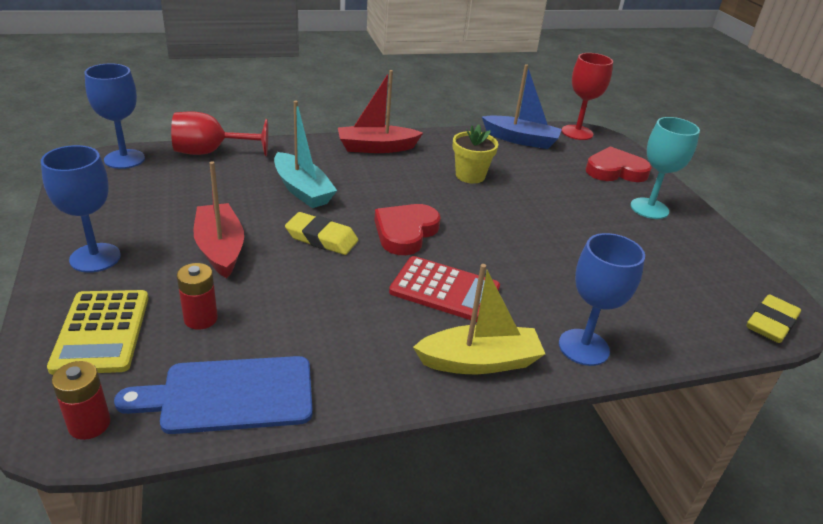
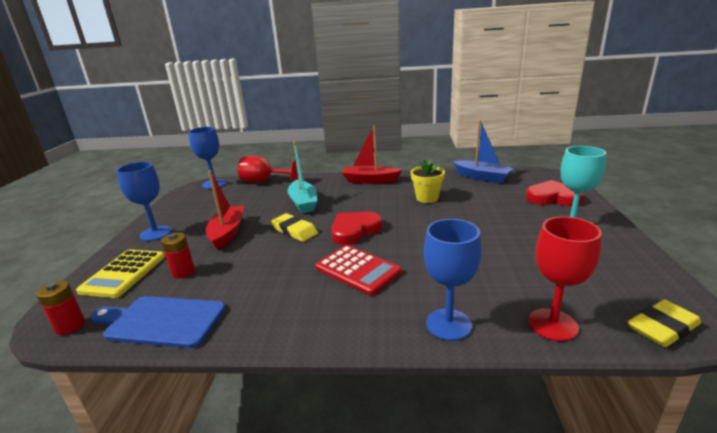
camera: 25 degrees right, 10 degrees down
(479, 361) = (350, 323): yellow boat -> none
(577, 132) = (532, 173): red goblet -> red goblet (552, 324)

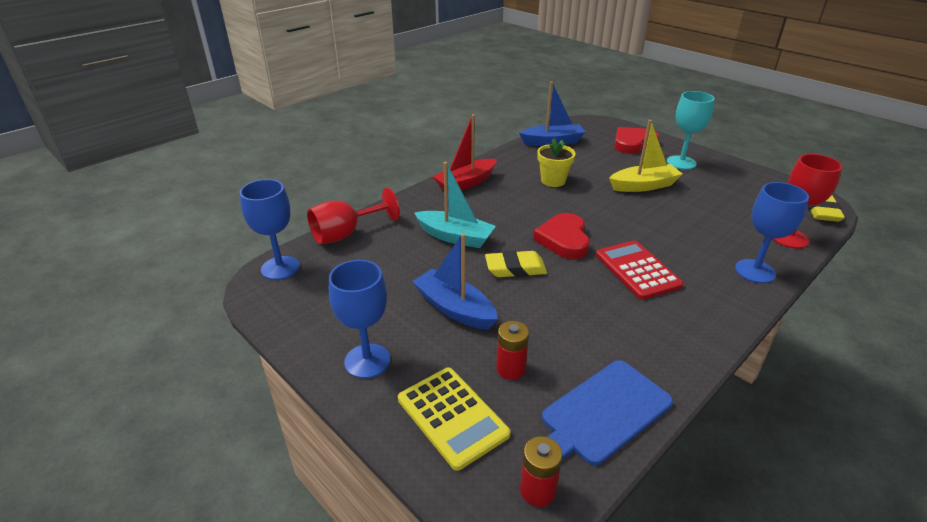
camera: 50 degrees left, 10 degrees up
(227, 233) = (455, 308): red boat -> blue boat
(358, 270) = (637, 270): red calculator -> red calculator turned 105 degrees counterclockwise
(492, 226) = (643, 186): none -> yellow boat

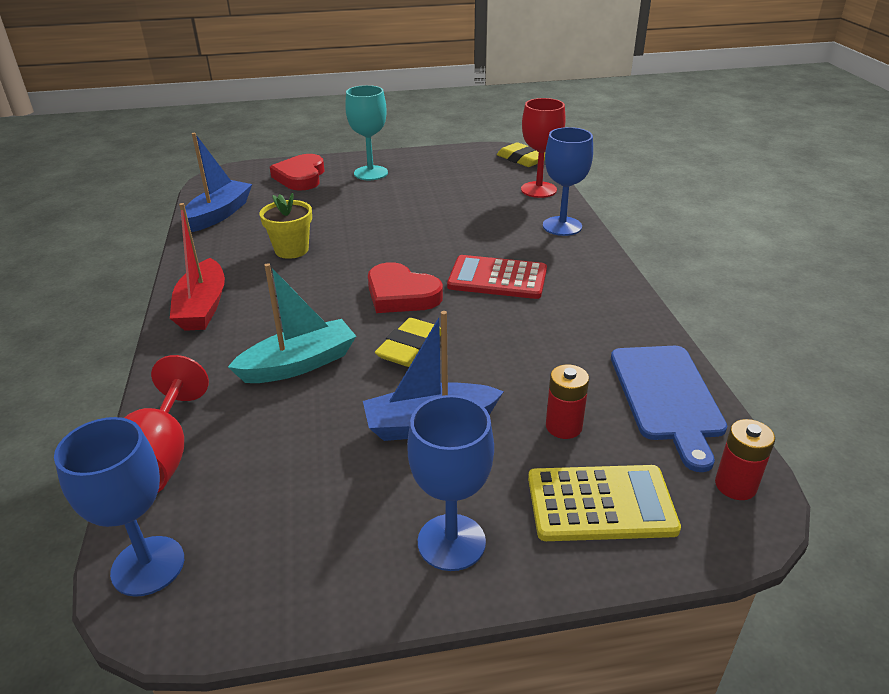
camera: 55 degrees left, 0 degrees up
(643, 186) = (377, 209): yellow boat -> none

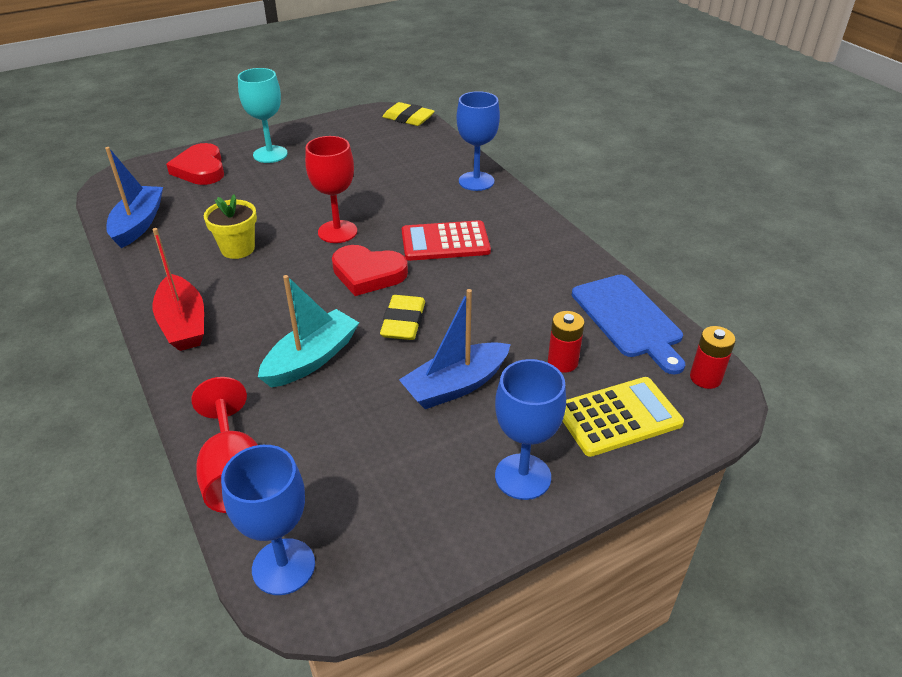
camera: 20 degrees left, 5 degrees up
(538, 190) = (438, 148): red goblet -> red goblet (337, 232)

